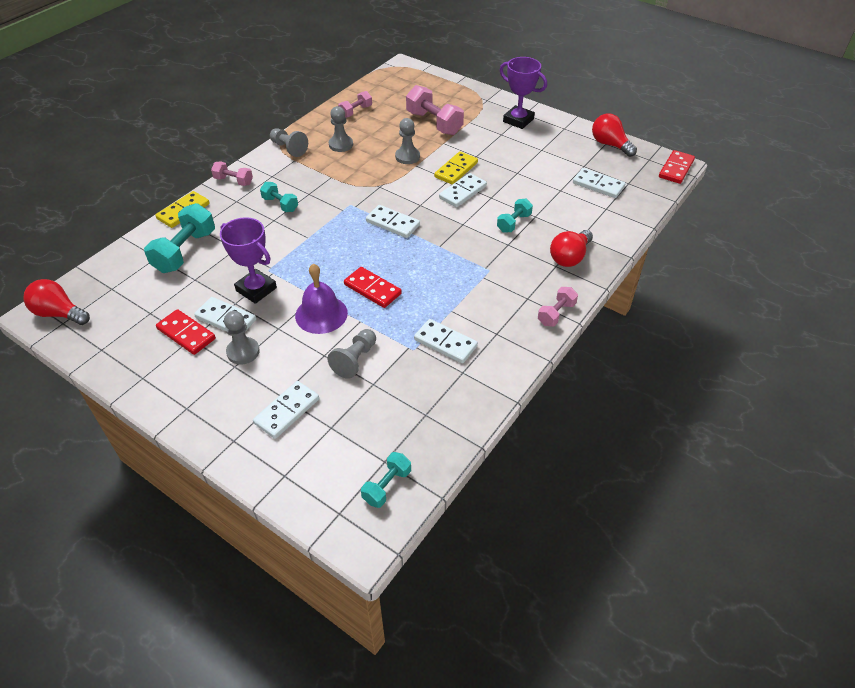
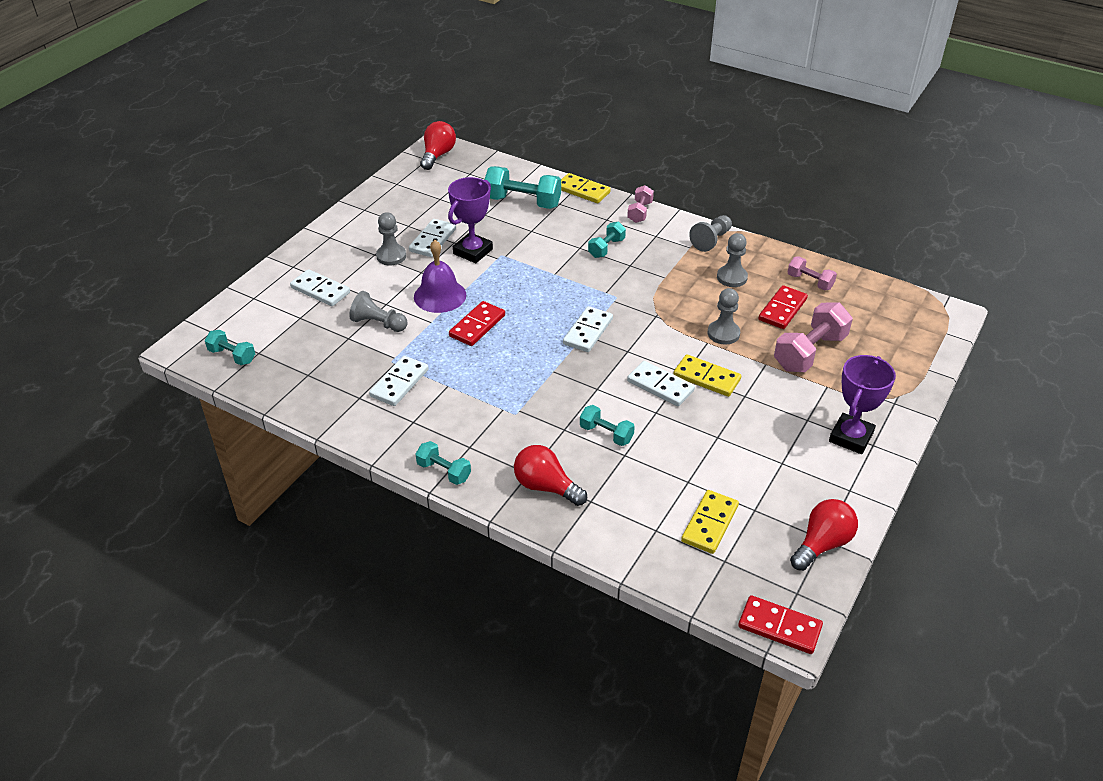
camera: 85 degrees right, 5 degrees down
(186, 334) = (414, 222): red domino -> red domino (782, 309)
(556, 314) = (444, 471): pink dumbbell -> turquoise dumbbell
(598, 185) = (709, 524): white domino -> yellow domino

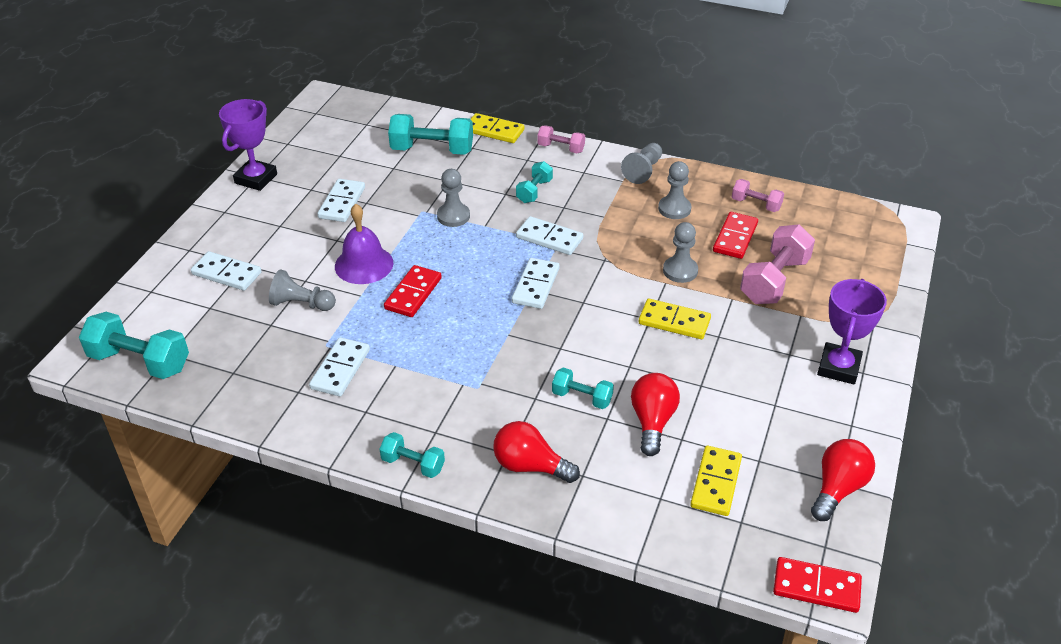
camera: 10 degrees left, 0 degrees up
(232, 356) = (140, 362): turquoise dumbbell -> turquoise dumbbell, size x1.76
(391, 256) = (299, 226): grey pawn -> grey pawn (453, 216)
(438, 155) = (326, 107): red light bulb -> red light bulb (652, 421)
(473, 251) = (389, 211): purple trophy -> purple trophy (256, 179)
(640, 212) = (561, 148): pink dumbbell -> pink dumbbell turned 75 degrees counterclockwise
(660, 386) = (627, 336): white domino -> white domino (549, 238)

